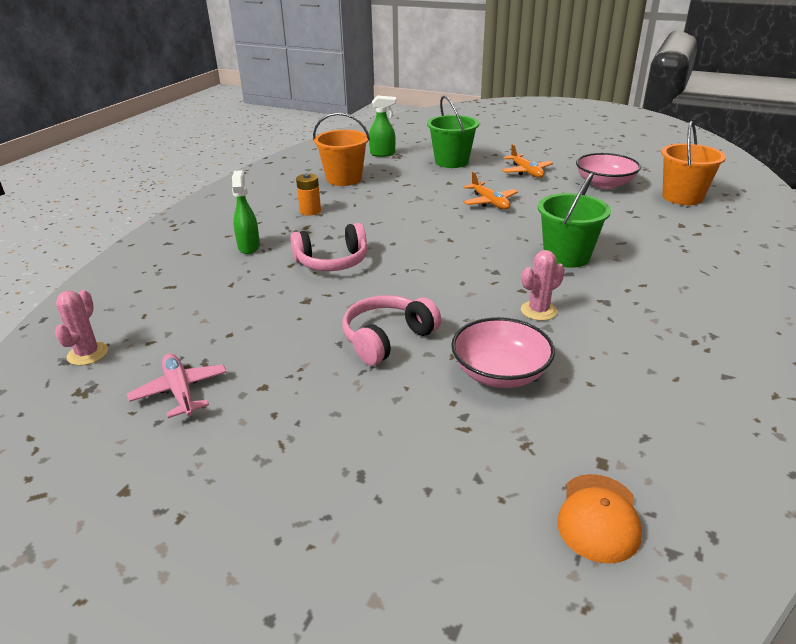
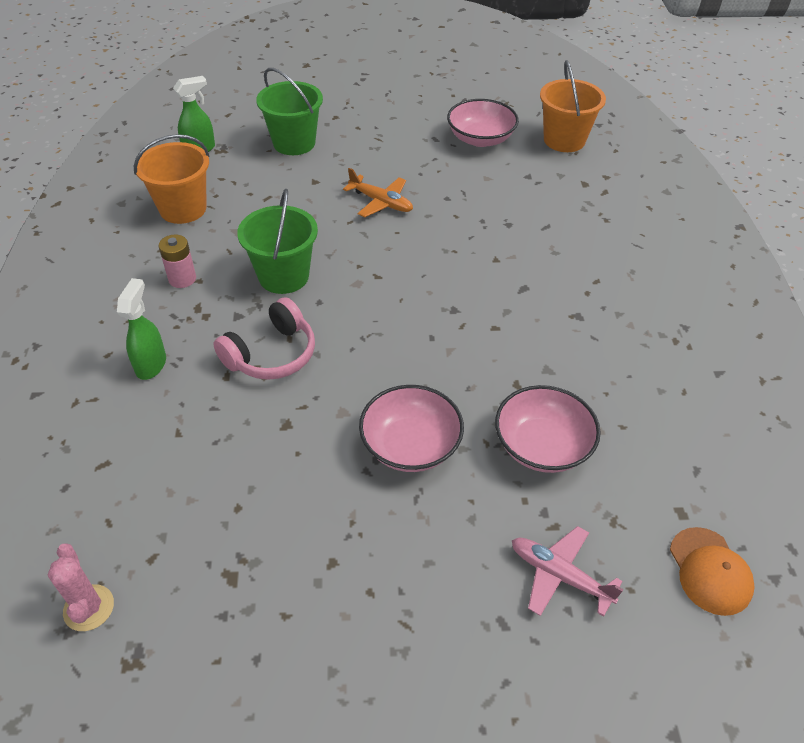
camera: 30 degrees left, 15 degrees up
(180, 391) = (247, 609): pink plane -> pink plane (559, 575)
(249, 247) = (151, 364): green spray bottle -> green spray bottle turned 45 degrees clockwise
(310, 211) = (182, 279): orange battery -> pink battery
(387, 339) = (410, 445): pink headphones -> pink bowl
(526, 172) = (389, 140): orange plane -> none
(538, 311) = (527, 351): pink cactus -> none
(566, 256) = (507, 264): green bucket -> green bucket (283, 276)

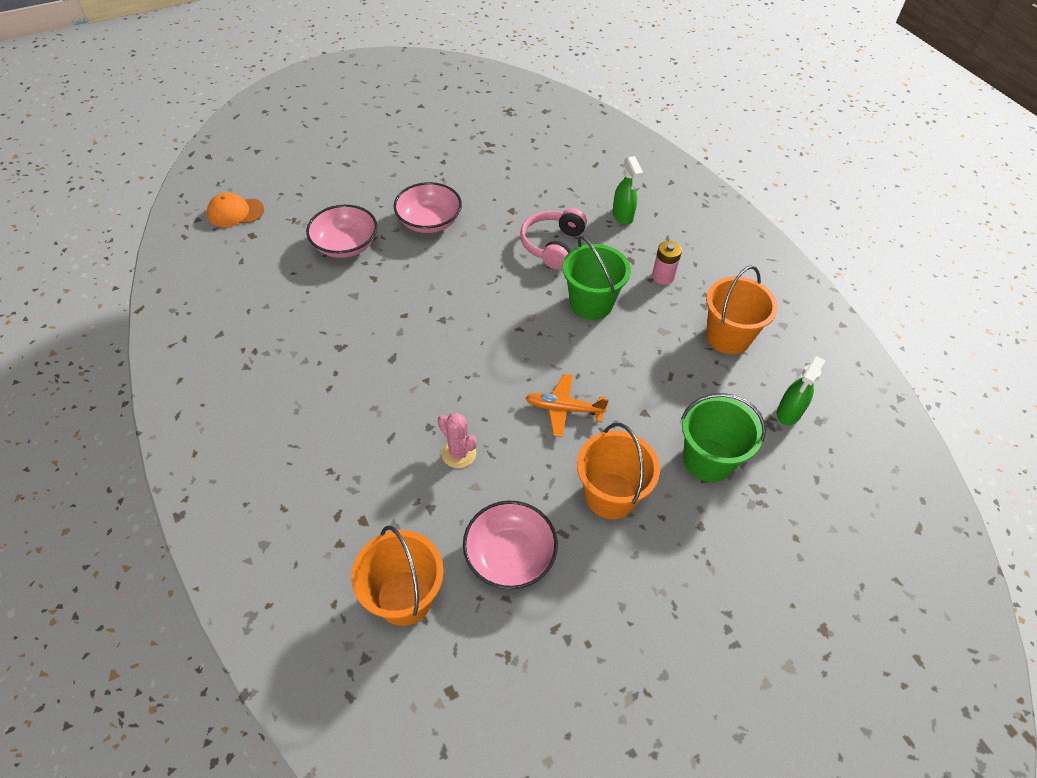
camera: 155 degrees right, 5 degrees up
(89, 608) = (544, 118): pink cactus -> pink cactus (458, 453)
(385, 146) = (610, 495): none -> orange bucket
(559, 575) = (321, 188): pink plane -> none
(710, 571) = (235, 212): orange cap -> orange cap turned 60 degrees counterclockwise

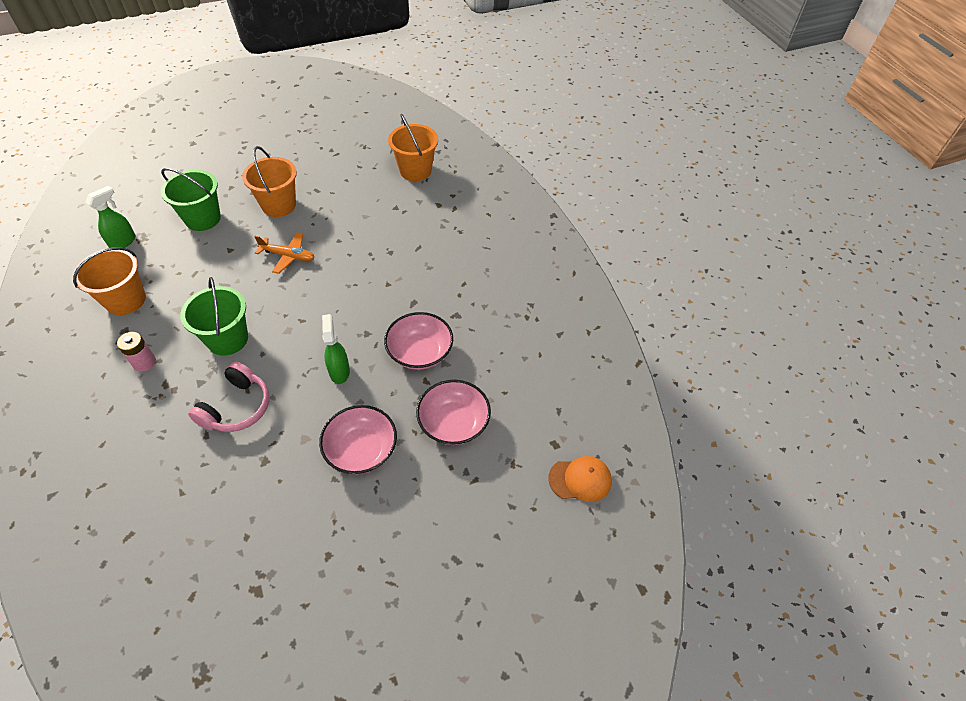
camera: 175 degrees left, 0 degrees up
(458, 453) = (372, 234): pink cactus -> none
(510, 556) = (352, 183): pink bowl -> pink bowl (420, 352)
(622, 216) = (141, 442): green spray bottle -> green spray bottle (339, 371)

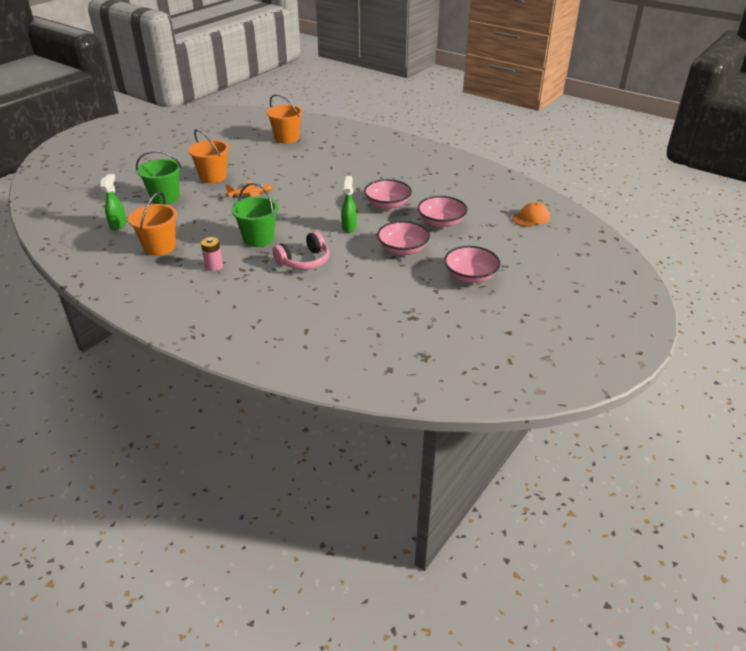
camera: 30 degrees left, 15 degrees down
(237, 407) = (304, 261): pink headphones -> pink headphones turned 60 degrees clockwise
(339, 371) = (349, 227): green spray bottle -> green spray bottle turned 45 degrees clockwise
(394, 553) = (470, 276): none -> pink bowl

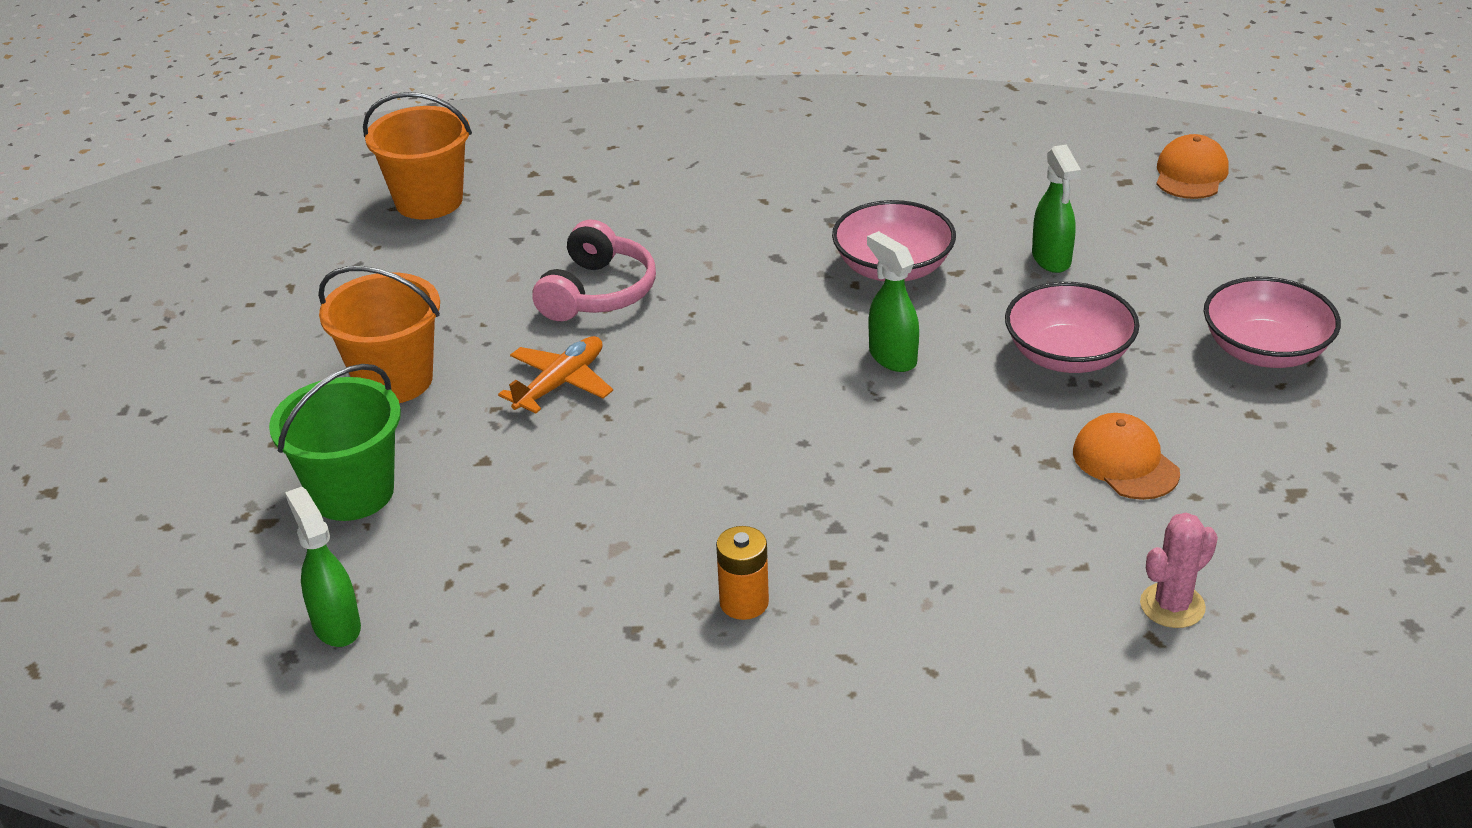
camera: 35 degrees left, 0 degrees up
(159, 247) = (540, 626): orange bucket -> none
(214, 266) = (744, 602): pink battery -> orange battery
(258, 239) = (742, 482): green bucket -> none
(304, 261) = (919, 484): pink headphones -> pink headphones (597, 293)
(325, 326) = (1172, 606): none -> pink cactus
(373, 284) = (1125, 462): none -> orange cap
(441, 222) = (1051, 259): pink bowl -> green spray bottle

